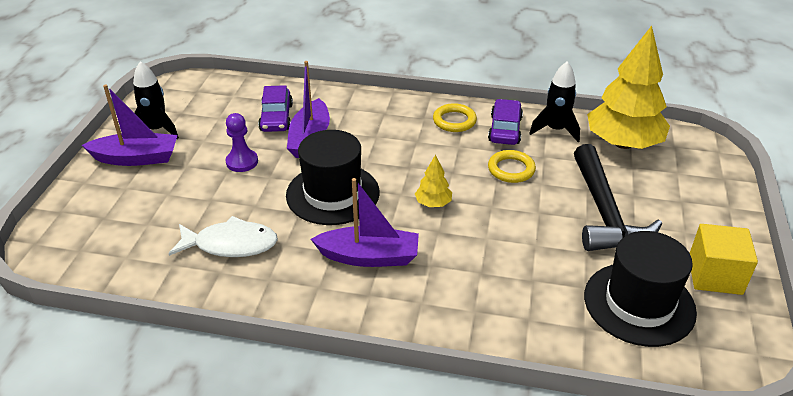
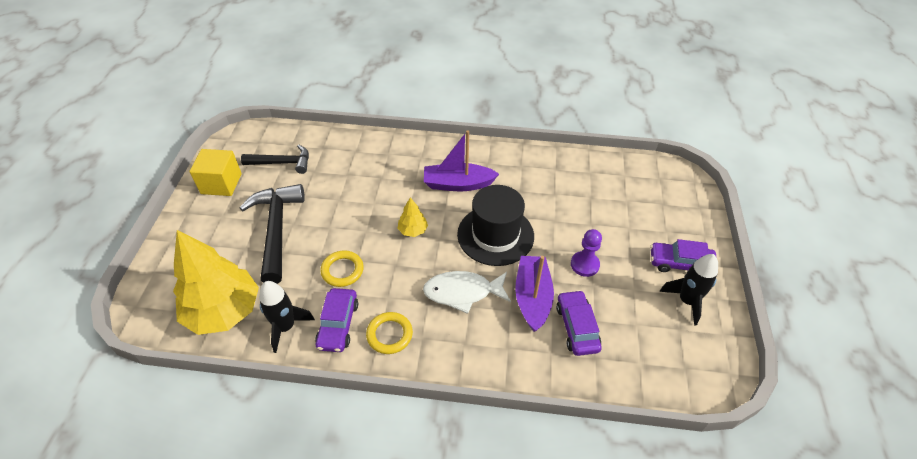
camera: 175 degrees right, 10 degrees up
(136, 158) = (680, 263): purple boat -> purple car
(230, 244) = (557, 188): white fish -> white fish (462, 292)
(639, 303) = (282, 163): black hat -> black hammer

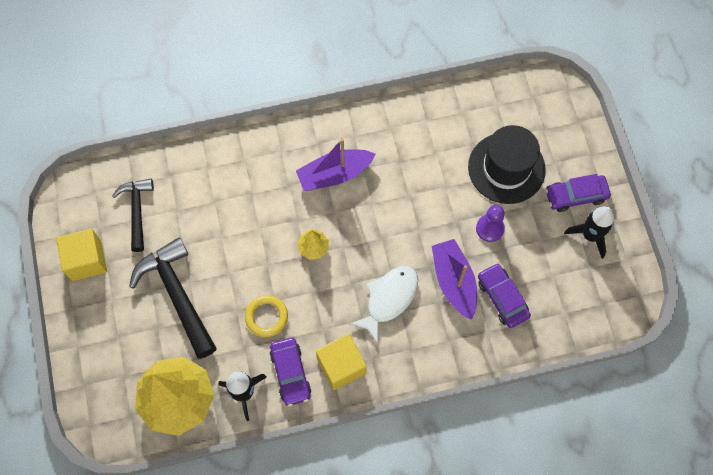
camera: 20 degrees left, 20 degrees up
(282, 163) = (137, 211): black hammer -> black hammer turned 75 degrees counterclockwise
(389, 334) = (341, 366): yellow ring -> yellow cube
(462, 292) = (389, 299): white fish -> white fish turned 150 degrees clockwise
(495, 235) = (395, 224): black hat -> black hat (506, 168)

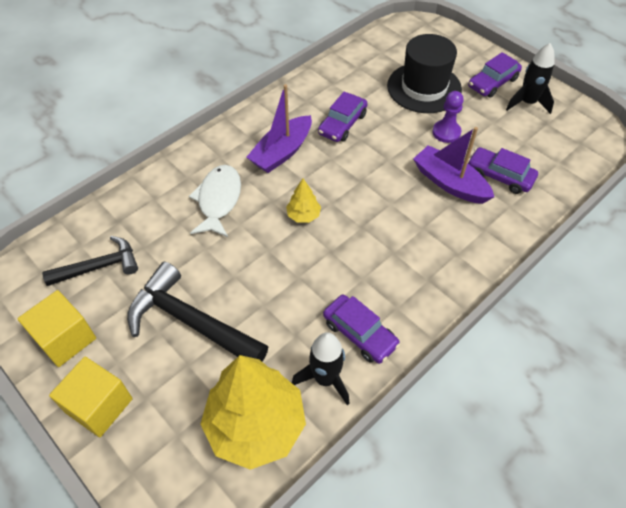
camera: 30 degrees left, 15 degrees down
(137, 211) = (99, 266): black hammer -> black hammer turned 105 degrees clockwise
(266, 317) = (299, 295): yellow ring -> none
(341, 366) = (404, 300): yellow cube -> yellow cube (99, 405)
(389, 299) = (405, 223): white fish -> white fish (218, 200)
(405, 171) = (342, 124): none -> purple car

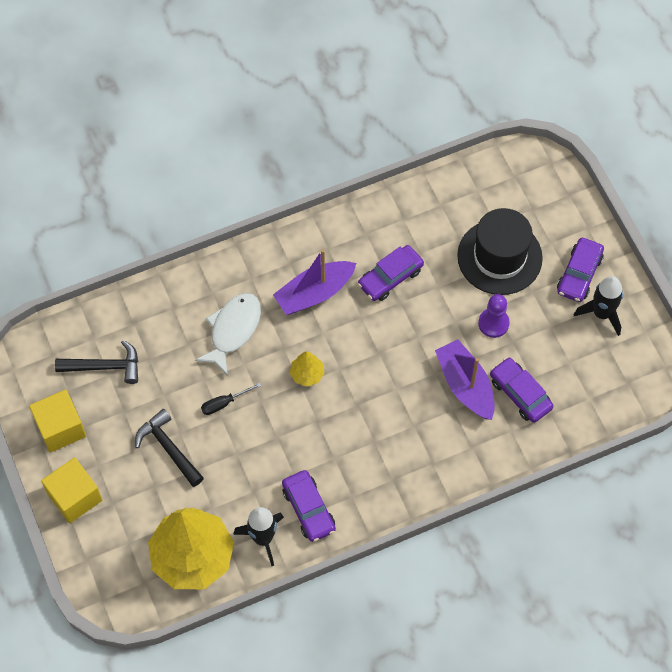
camera: 20 degrees right, 10 degrees up
(190, 321) = (168, 448): black hammer -> black hammer, size x0.63
(233, 263) = (224, 403): none -> black screwdriver
(492, 83) = (579, 274): purple car -> purple car turned 45 degrees counterclockwise

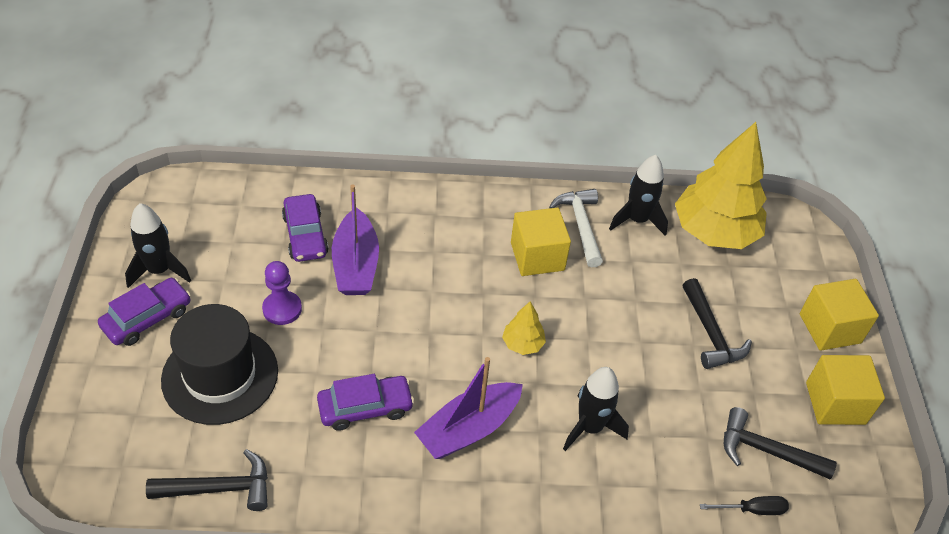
camera: 160 degrees left, 15 degrees down
(224, 403) = (631, 352): black screwdriver -> black screwdriver (752, 509)
(233, 330) = (590, 427): white fish -> black rocket
(308, 509) = (580, 225): purple car -> white hammer
(314, 293) = (468, 429): purple boat -> purple boat turned 150 degrees clockwise
(330, 459) = (537, 256): none -> yellow cube
(447, 189) = (220, 488): none -> black hammer

